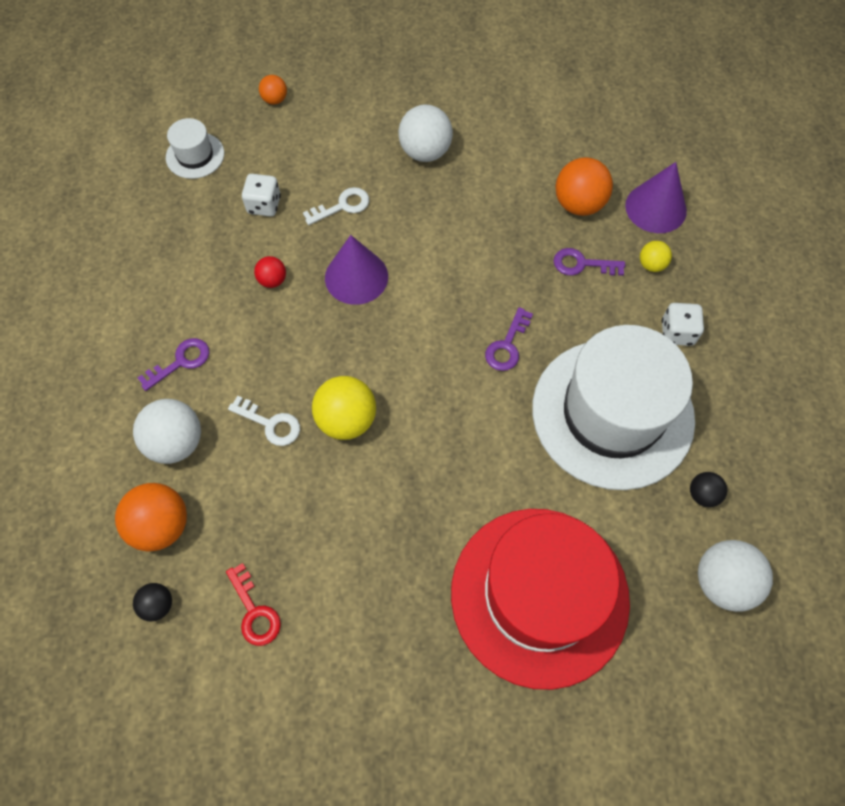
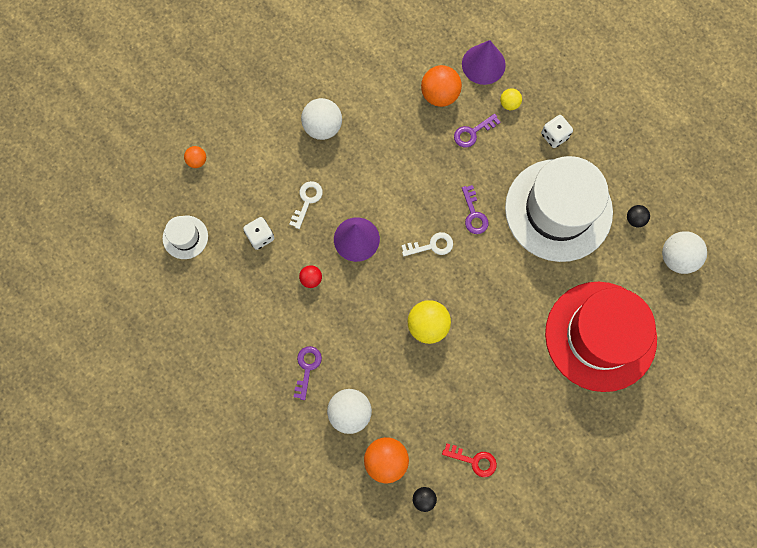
camera: 40 degrees left, 10 degrees up
(270, 424) = (390, 361): white key -> white key (431, 246)

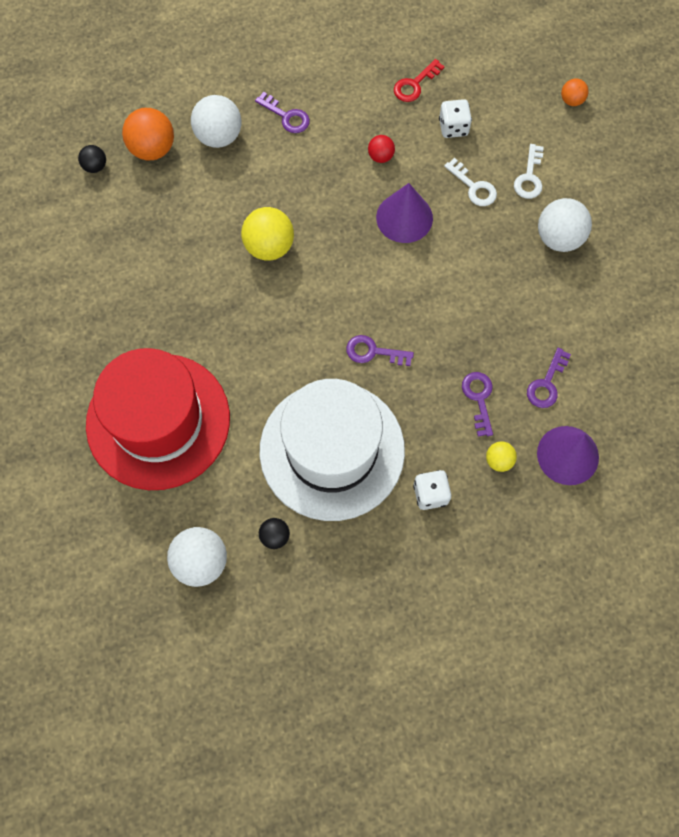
camera: 115 degrees right, 5 degrees down
(185, 237) = (486, 60): white hat -> none
(431, 246) = (358, 290): white key -> white key (529, 177)
(440, 94) = (546, 383): orange ball -> purple key
(474, 460) = (103, 228): red key -> red key (415, 84)

